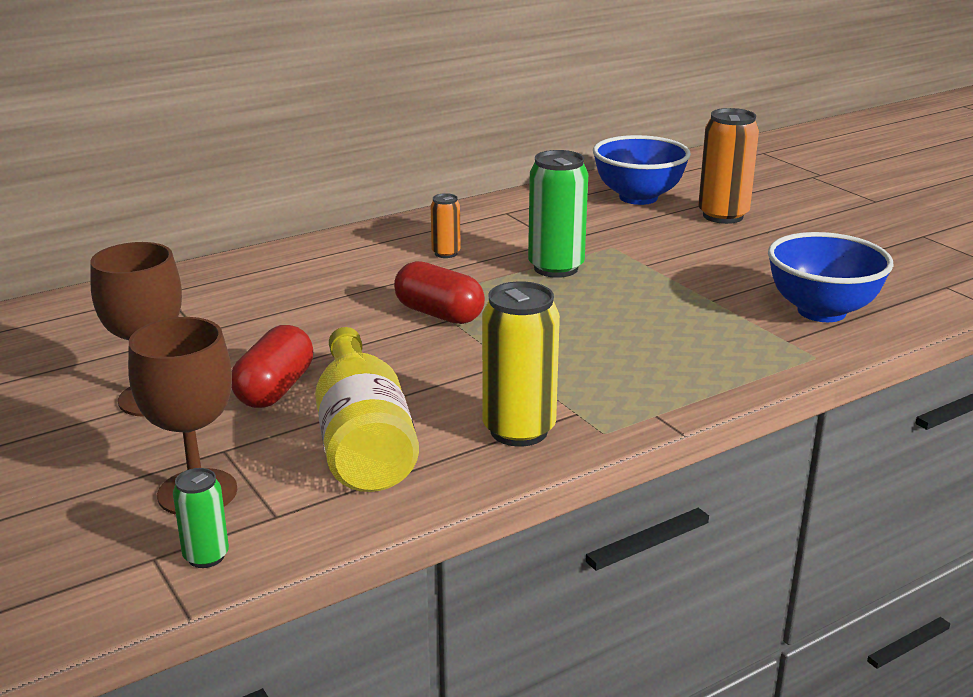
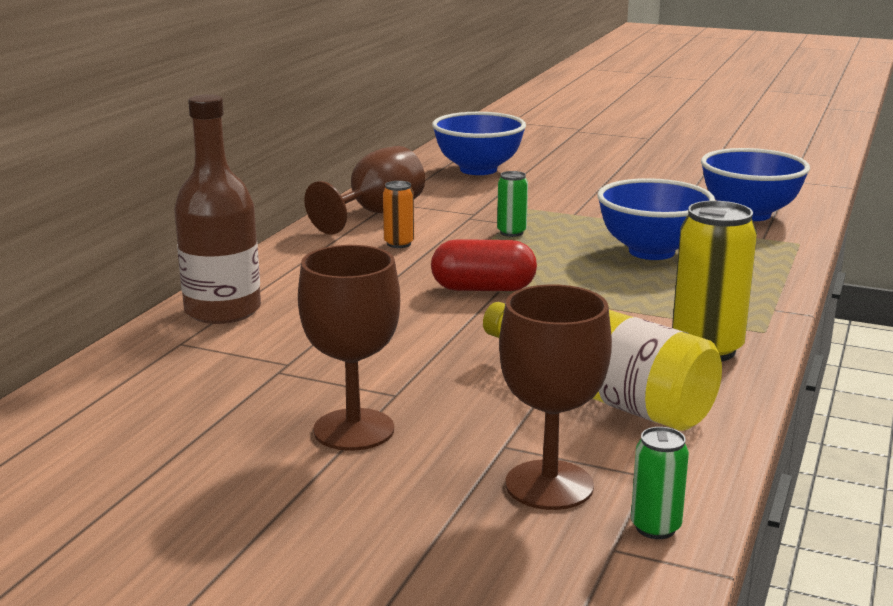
camera: 35 degrees left, 5 degrees down
(229, 275) = (223, 311): none -> brown bottle
(275, 389) = (455, 385): red capsule -> none
(475, 221) = (376, 214): none -> brown goblet
(556, 268) = (511, 232): green can -> green can, size x0.53
(647, 322) = (651, 252): none -> blue bowl
(723, 216) = (566, 169): orange can -> none

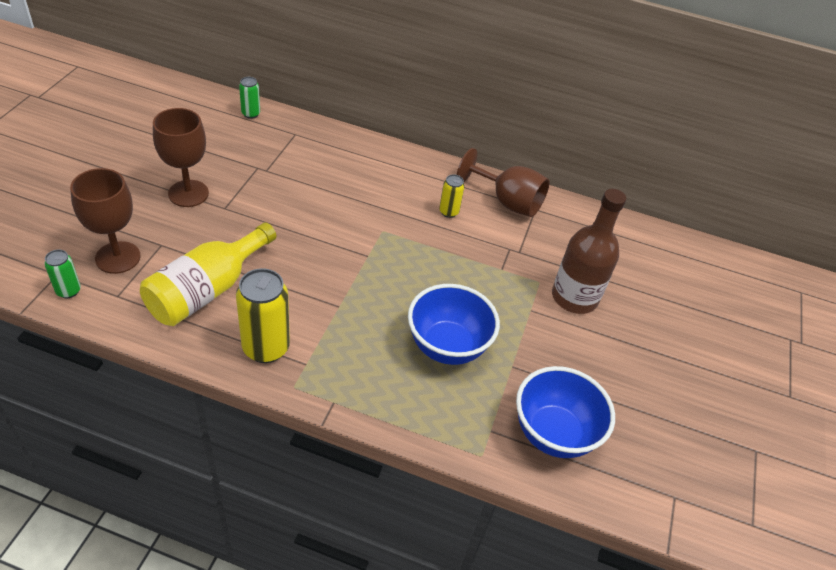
camera: 80 degrees right, 25 degrees up
(223, 311) = (336, 145): brown bottle -> brown bottle (574, 297)
(399, 244) = (448, 212): orange can -> yellow can
(478, 170) = (632, 260): blue bowl -> none
(483, 289) = (369, 248): red capsule -> none
(511, 232) = (479, 269): green can -> green can (251, 114)

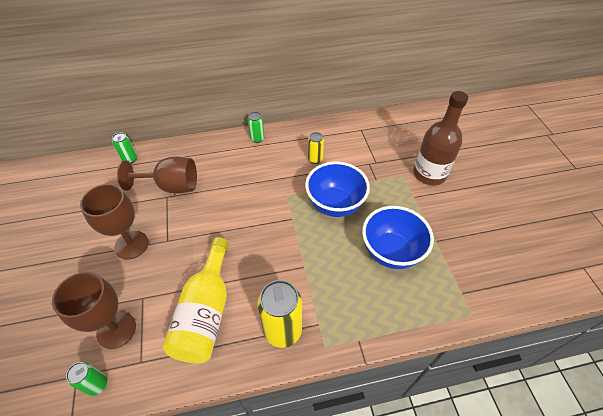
camera: 25 degrees left, 5 degrees up
(402, 158) = (257, 138): none -> green can
(507, 202) = (342, 133): brown goblet -> brown goblet (171, 186)
(553, 433) = (495, 271): blue bowl -> blue bowl (335, 204)

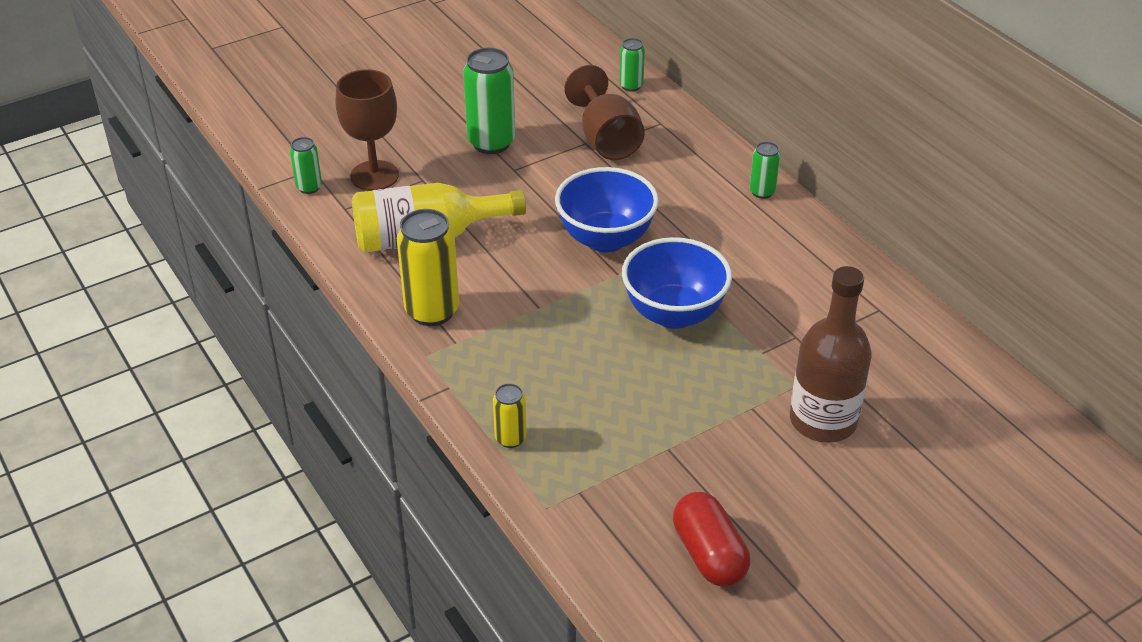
camera: 70 degrees right, 10 degrees down
(131, 245) = (491, 143): brown goblet -> green can
(315, 159) = (760, 269): yellow can -> yellow can (510, 438)
(391, 252) = (615, 396): blue bowl -> blue bowl (605, 239)
(513, 248) = (709, 554): none -> red capsule

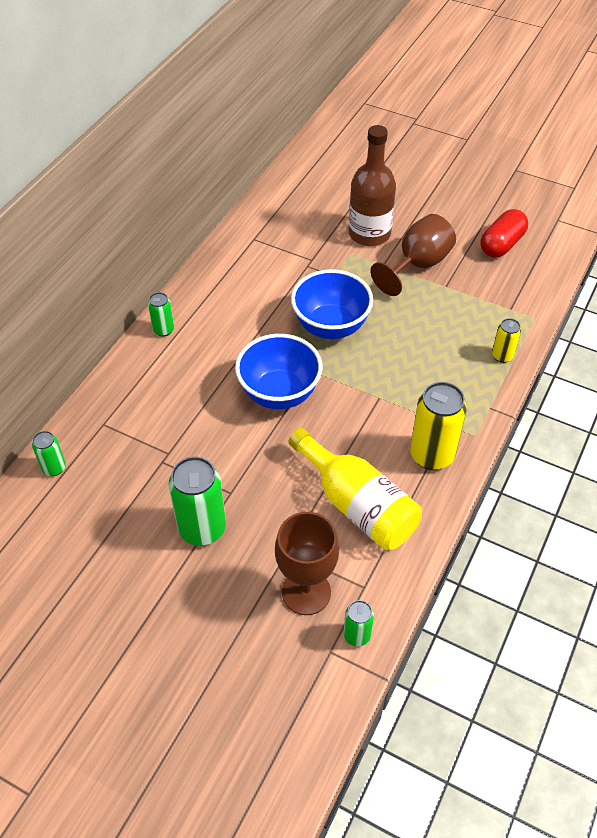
camera: 120 degrees left, 10 degrees up
(606, 140) = (150, 449): brown goblet -> brown goblet (417, 265)

